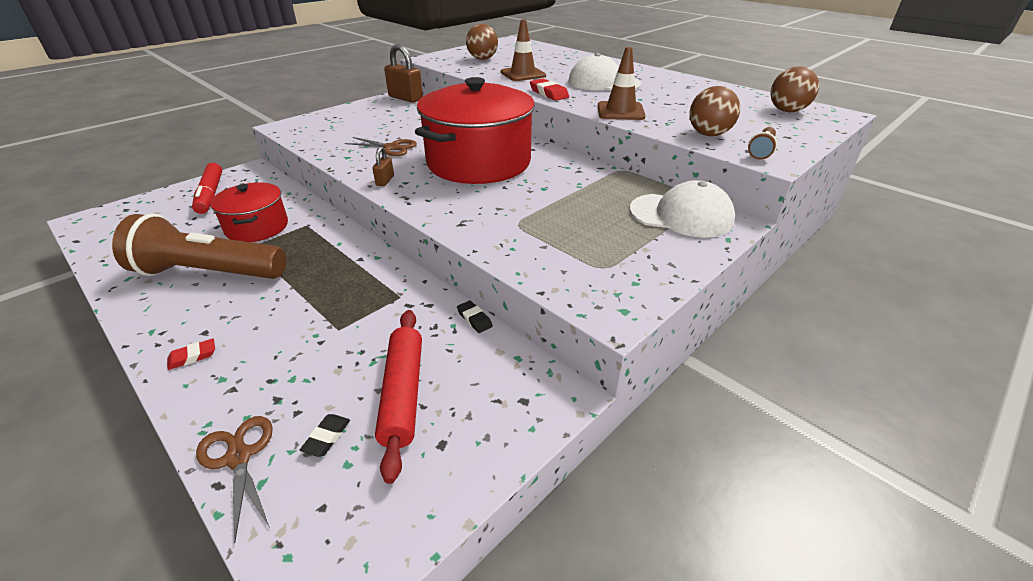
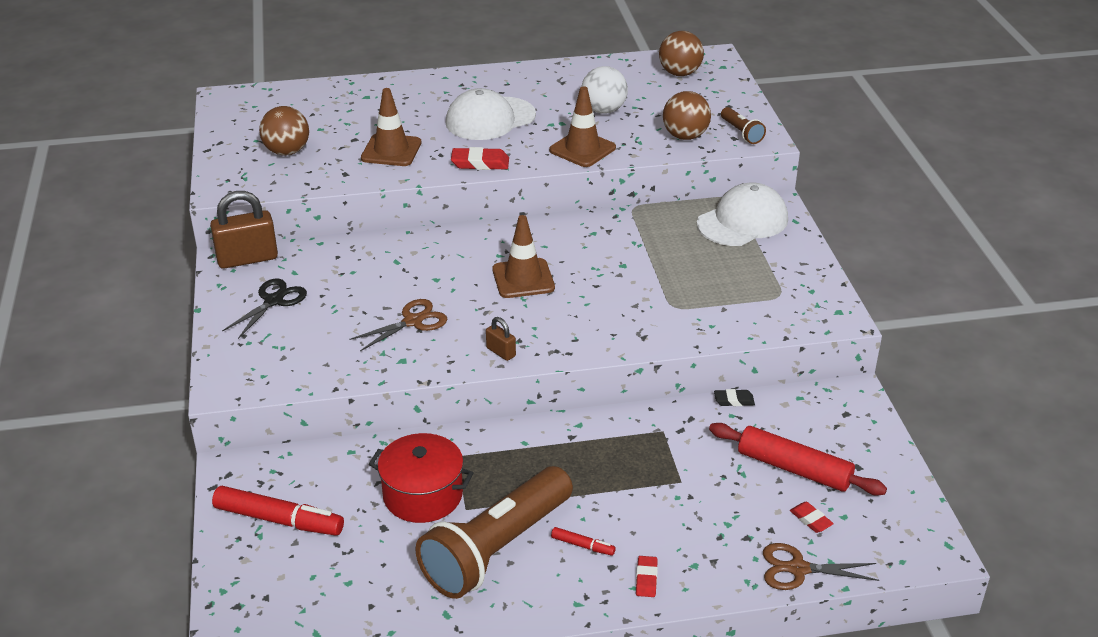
camera: 55 degrees left, 0 degrees up
(227, 308) = (582, 545): none -> red marker
(327, 437) = (810, 519): black eraser -> red eraser
(373, 113) = (274, 301): none -> black scissors
(478, 162) = (523, 279): red pot -> brown traffic cone
(682, 104) = (603, 110): none -> white ball

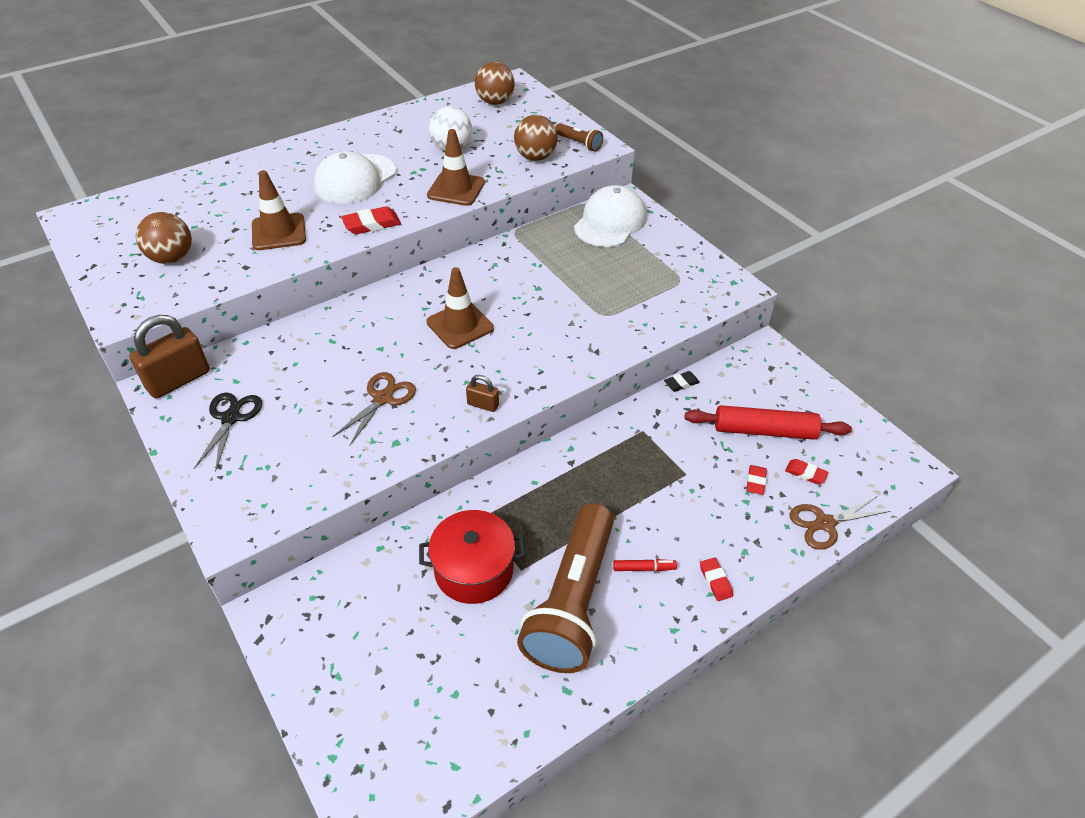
camera: 25 degrees left, 10 degrees up
(279, 520) = (348, 651): red marker -> none
(750, 510) = (755, 481): none -> red eraser

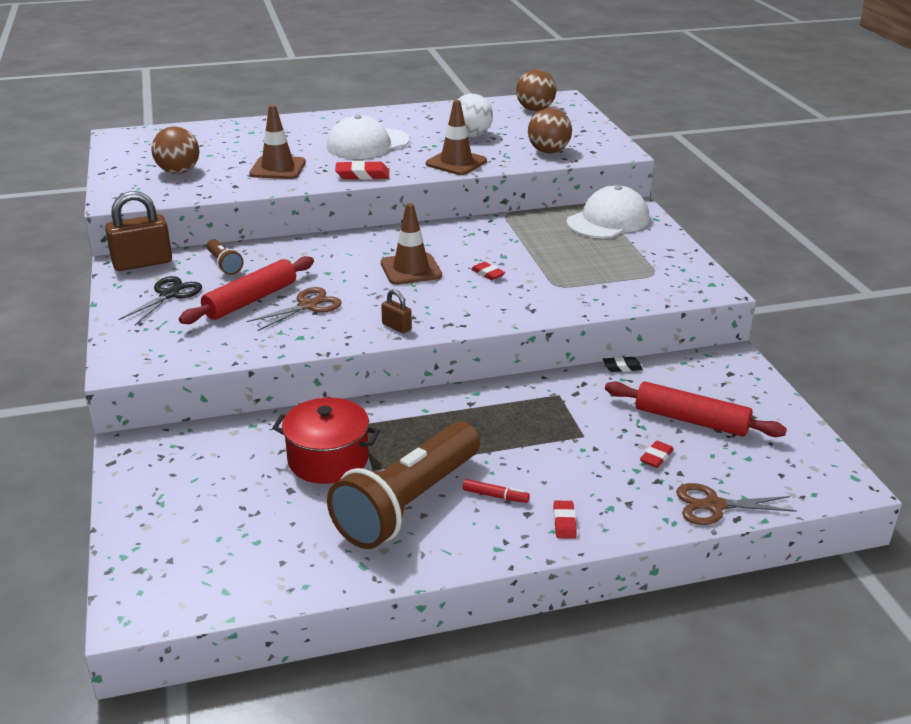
camera: 20 degrees right, 15 degrees down
(321, 405) = (251, 300): none -> red rolling pin
(579, 144) = (598, 148): brown flashlight -> brown flashlight (224, 264)
(805, 473) = (717, 462): red eraser -> red eraser (487, 274)

